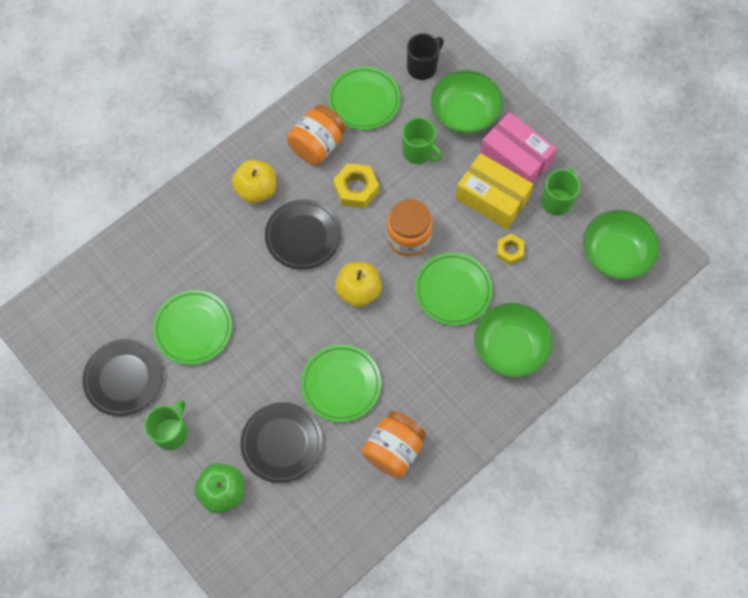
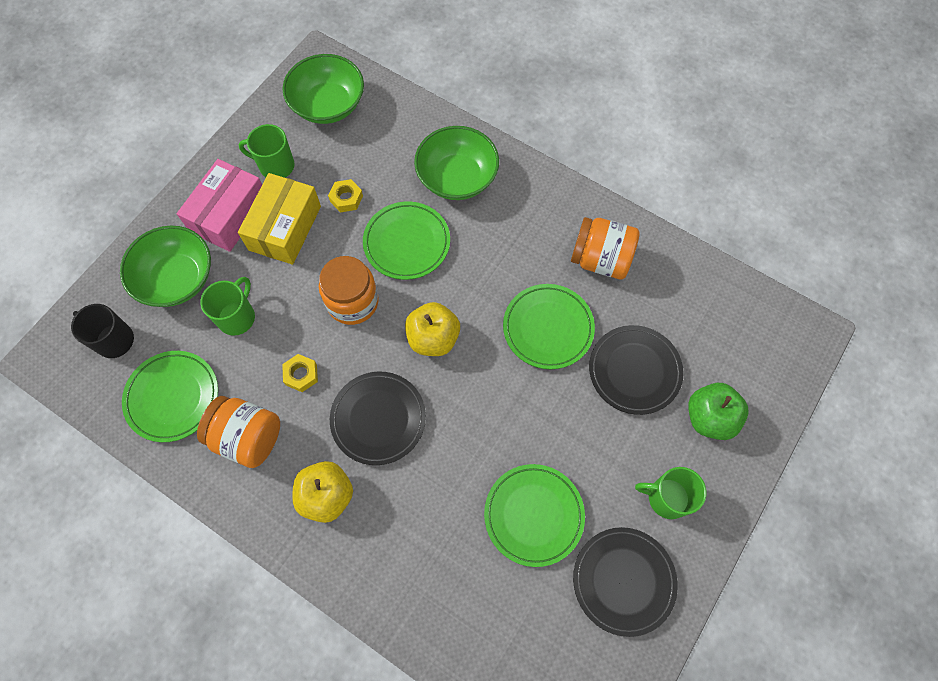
camera: 105 degrees left, 0 degrees up
(356, 189) = (301, 374): yellow nut -> yellow nut, size x0.64

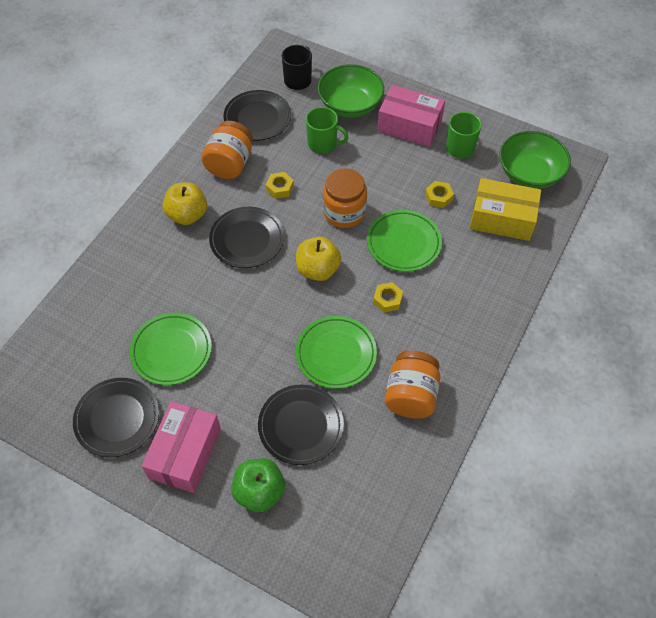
camera: 85 degrees right, 10 degrees down
(173, 397) = (257, 118): green plate -> black plate
(285, 228) = (403, 161): yellow box -> yellow box (502, 219)
(457, 177) = (476, 274): green bowl -> none
(482, 268) = (387, 299): none -> yellow nut
(667, 498) = (185, 453): green mug -> pink box

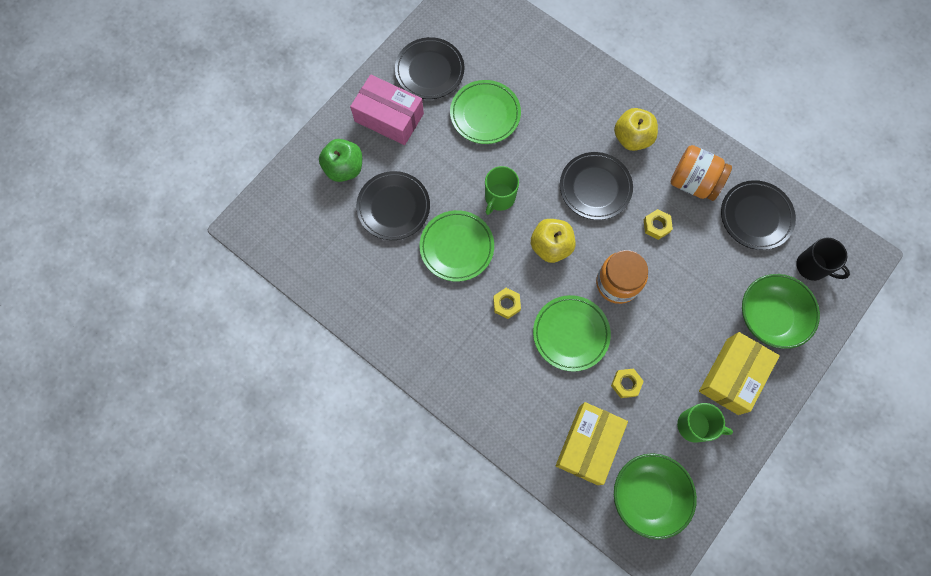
camera: 100 degrees right, 15 degrees up
(323, 144) = (713, 278): green mug -> green mug (499, 198)
(409, 126) = (732, 376): pink box -> yellow box
(411, 395) = (403, 303): orange jar -> none

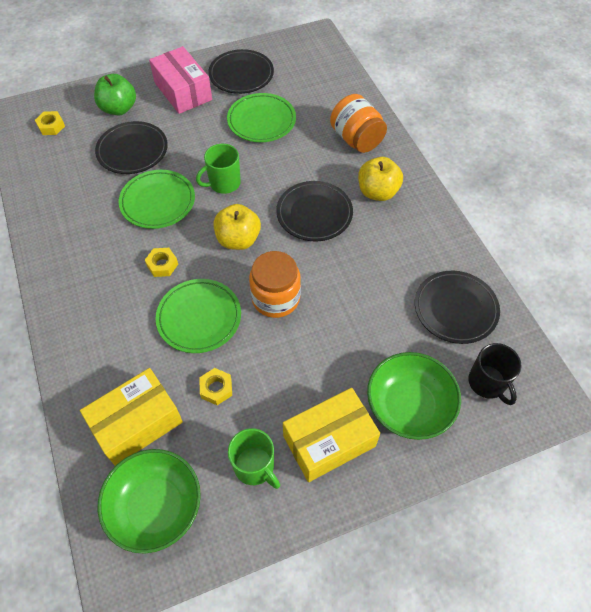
camera: 30 degrees right, 15 degrees down
(656, 226) = (349, 270): yellow nut -> yellow nut (51, 126)
(693, 182) = (411, 252): orange jar -> orange jar (356, 139)

